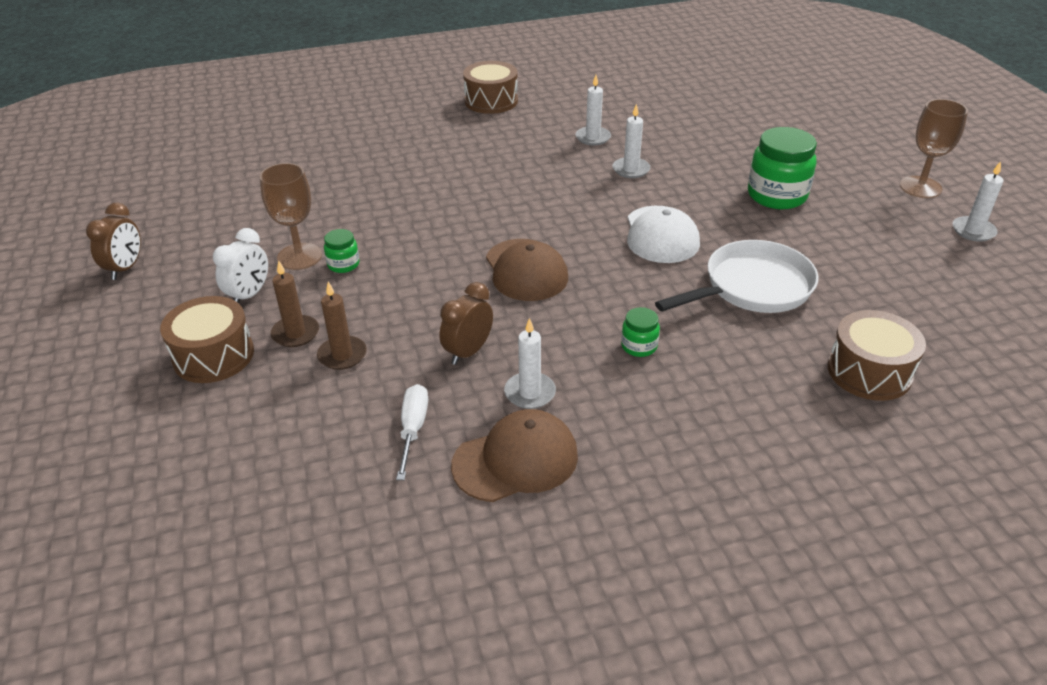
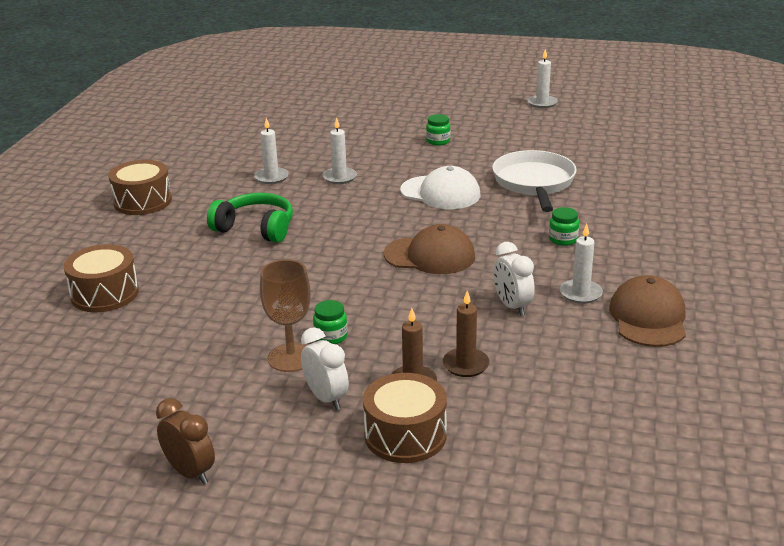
camera: 60 degrees left, 10 degrees down
(413, 429) = (586, 352): white screwdriver -> none
(468, 352) = (512, 306): brown clock -> white clock
(494, 164) = (255, 228): none -> green headphones
(776, 196) = (438, 141): green jar -> green jar, size x0.49
(869, 372) = (648, 178): brown drum -> brown drum (105, 294)
(920, 187) = (480, 99): brown goblet -> none

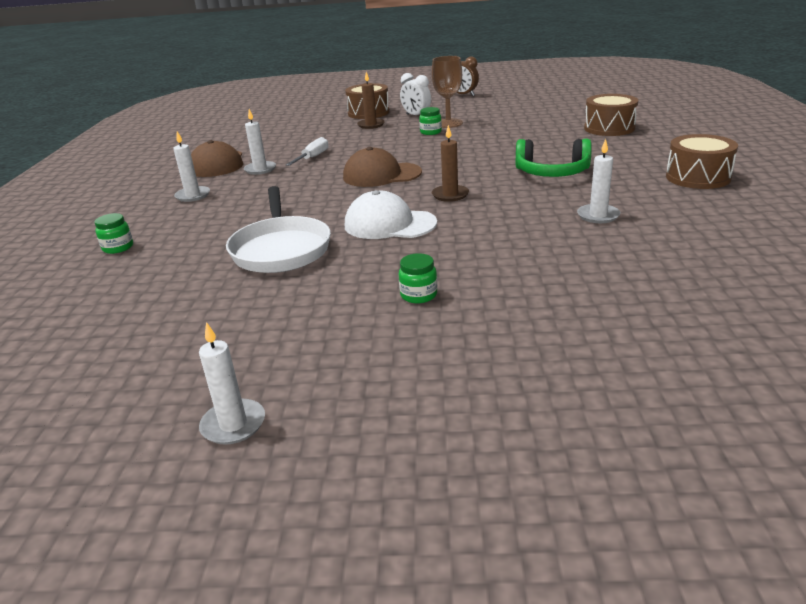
camera: 170 degrees right, 0 degrees up
(339, 177) = (517, 226): white candle -> white candle (193, 195)
(465, 365) = (341, 133): brown candle -> brown candle (450, 195)
(512, 306) = (312, 158): white clock -> white screwdriver
(563, 239) = (263, 200): green jar -> green jar (118, 248)

